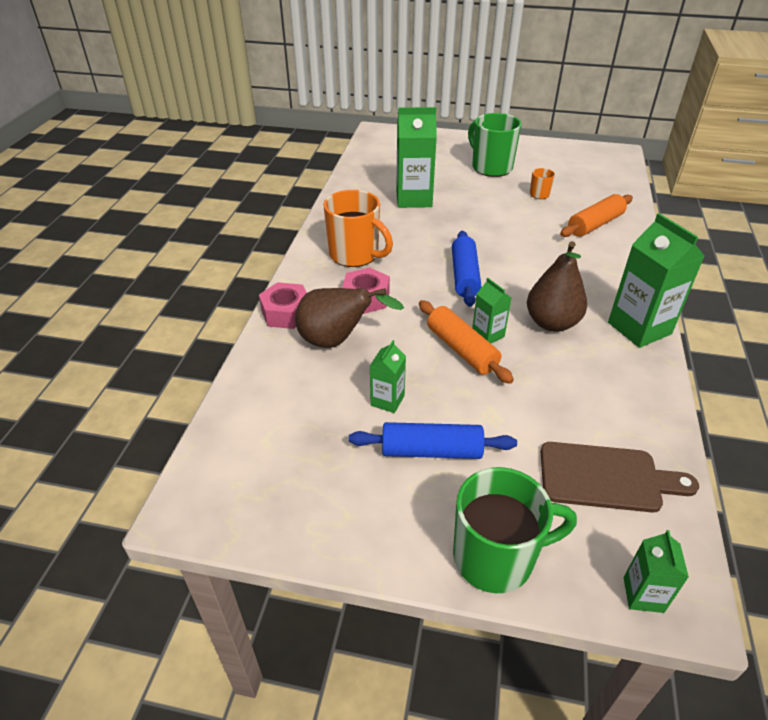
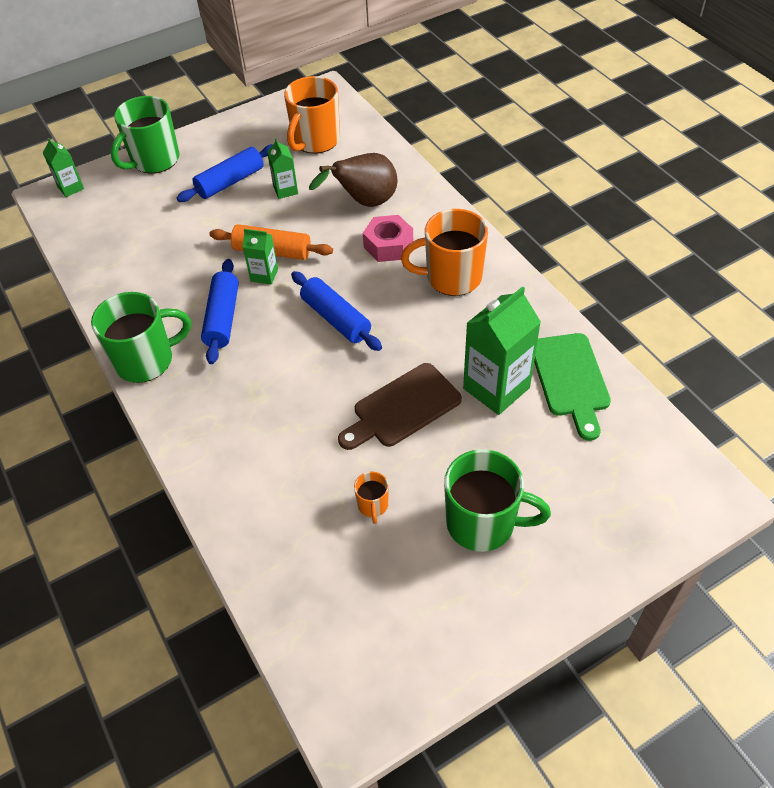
camera: 140 degrees right, 10 degrees up
(286, 313) = (427, 198): pink nut -> none
(290, 439) = (315, 141): none -> orange mug
(370, 183) = (570, 379): none -> green cutting board
(552, 323) = (223, 318): brown pear -> blue rolling pin
(595, 224) = (268, 489): orange rolling pin -> none
(606, 477) = (116, 228): brown cutting board -> brown cutting board (403, 408)
(639, 328) = (146, 360): green carton -> green mug

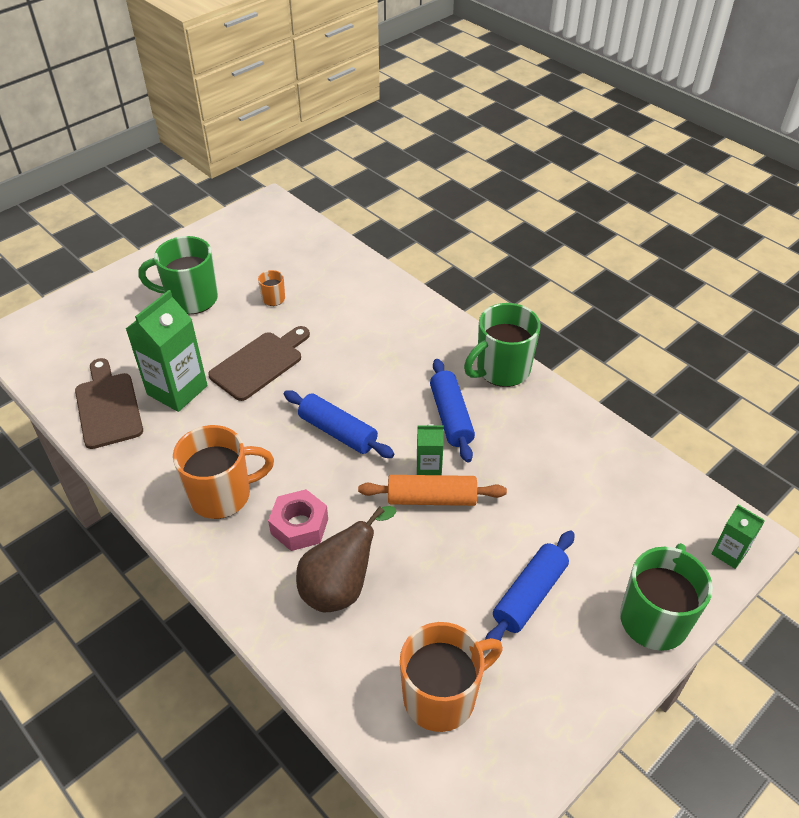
camera: 165 degrees right, 5 degrees down
(285, 190) = (450, 592): green carton -> none
(315, 141) = (442, 696): orange mug -> orange mug turned 45 degrees clockwise
(570, 379) = (108, 407): green cutting board -> brown cutting board

